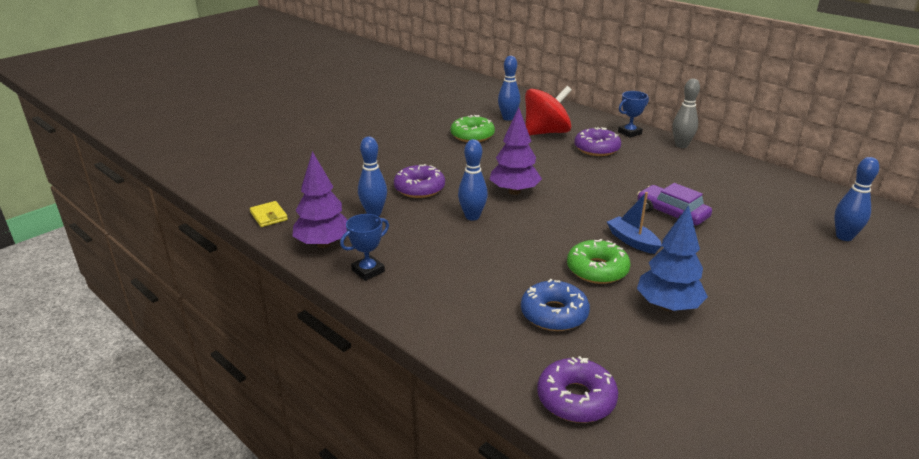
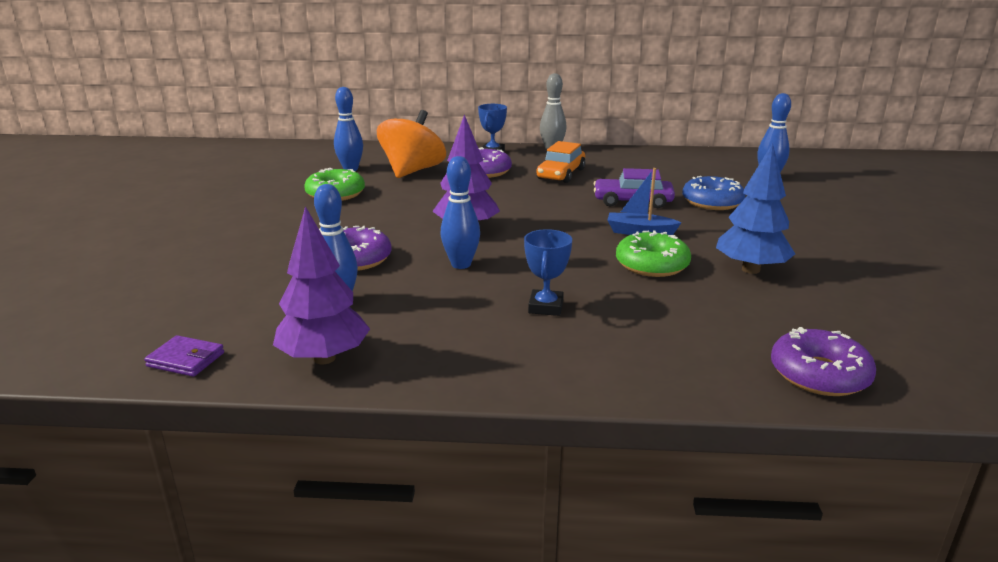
camera: 40 degrees left, 5 degrees down
(269, 216) = (186, 360): yellow wallet -> purple wallet
(368, 271) = (431, 361): blue trophy -> blue trophy (545, 307)
(546, 132) = (412, 171): red spinning top -> orange spinning top
(554, 314) = (681, 315): blue donut -> blue donut (712, 202)
(653, 169) = (561, 174): none -> orange car

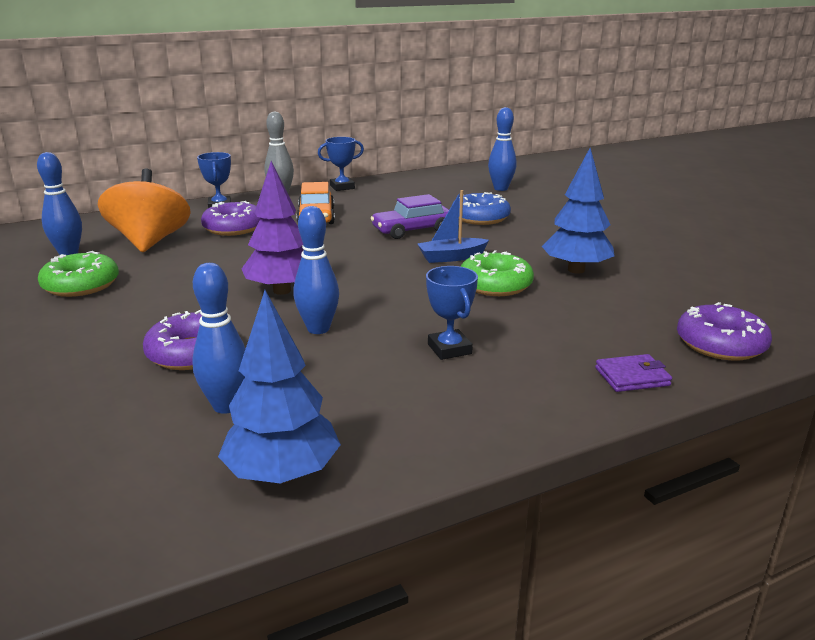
camera: 30 degrees left, 0 degrees up
(186, 360) = (102, 538): purple wallet -> purple wallet (632, 377)
(324, 358) = (282, 474): purple tree -> blue tree
(613, 152) = (342, 187): none -> blue trophy

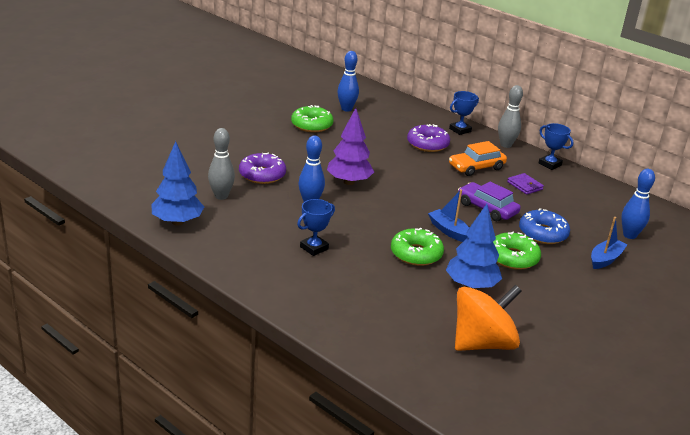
camera: 65 degrees right, 5 degrees up
(150, 242) = (382, 125): orange spinning top -> orange spinning top (482, 343)
(226, 406) = (221, 196): blue bowling pin -> grey bowling pin
(523, 239) = (512, 258): none -> green donut
(540, 205) = (605, 259): none -> blue boat
(632, 377) = (320, 314): purple wallet -> purple wallet (525, 186)
(720, 344) = (389, 351): purple donut -> none

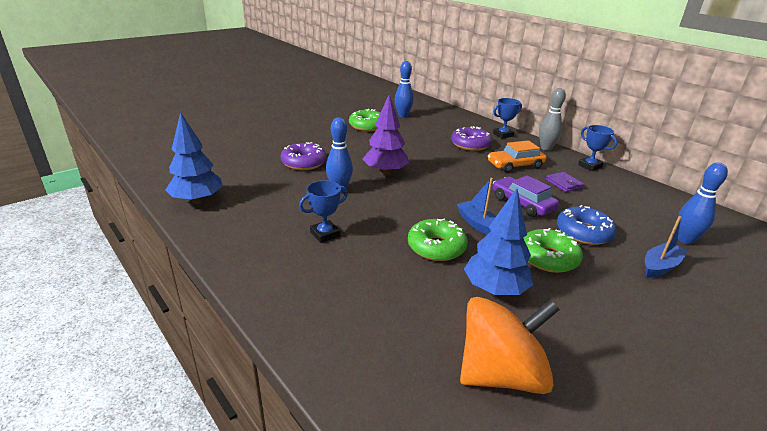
camera: 10 degrees right, 0 degrees up
(221, 196) = (254, 179): grey bowling pin -> none

